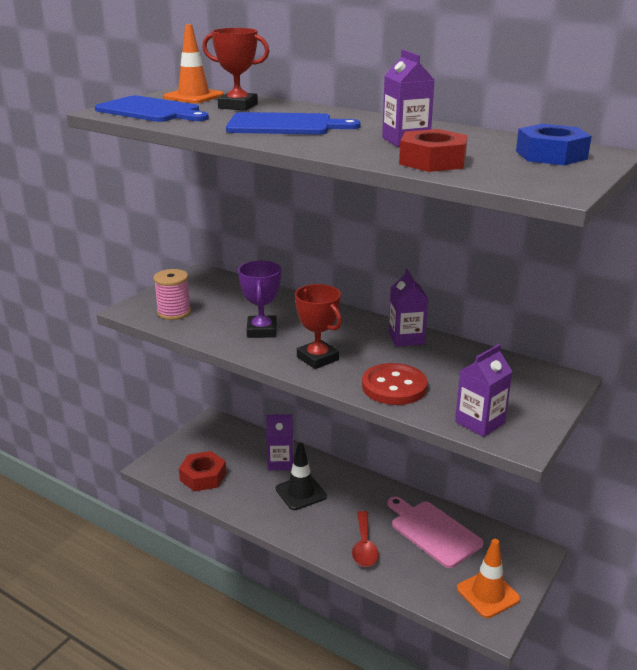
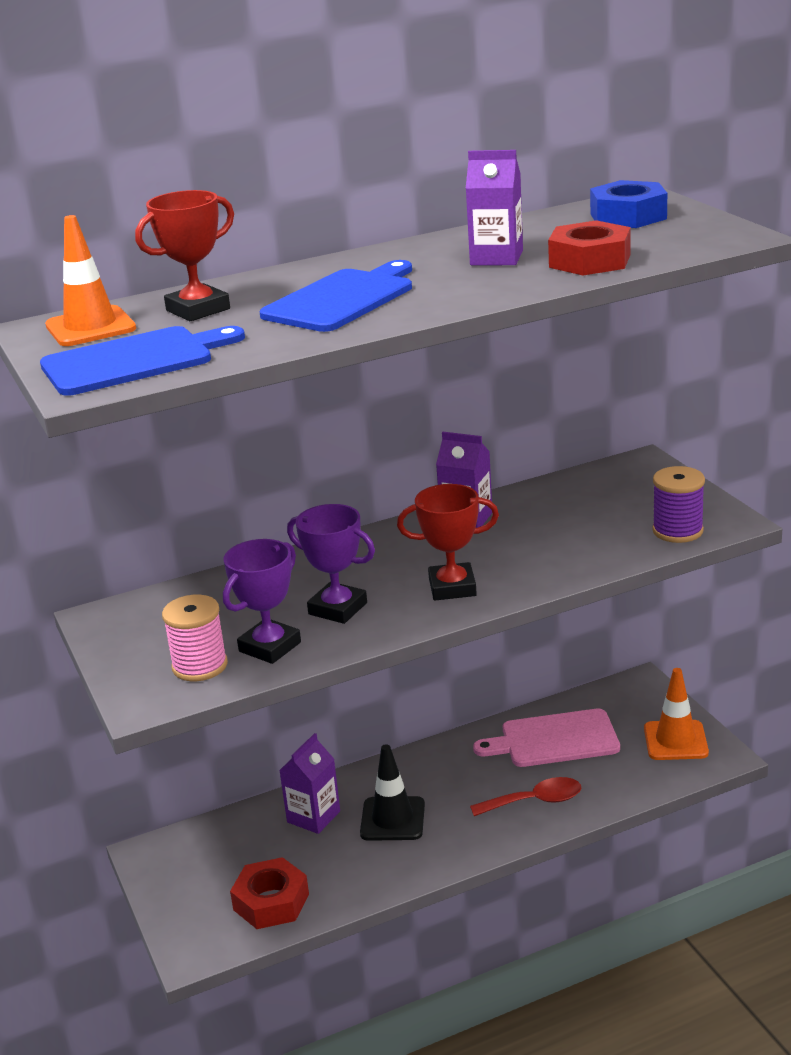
camera: 55 degrees left, 0 degrees up
(206, 324) = (270, 647): none -> purple trophy
(364, 546) = (535, 801): red spoon -> red spoon turned 45 degrees counterclockwise
(394, 387) = (564, 557): red button -> none
(480, 422) = (677, 531): purple carton -> purple spool

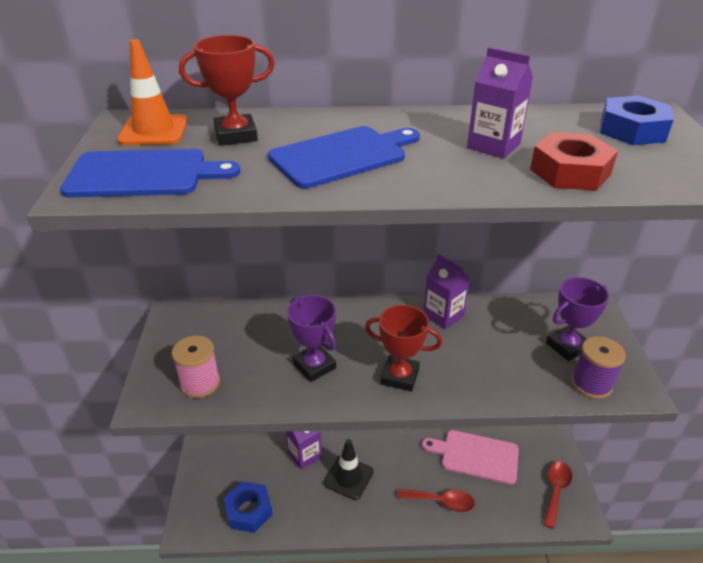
camera: 20 degrees right, 10 degrees up
(270, 647) = (252, 384): purple trophy -> purple trophy (567, 346)
(271, 902) = (248, 511): red nut -> blue nut
(675, 741) = (556, 490): orange traffic cone -> red spoon

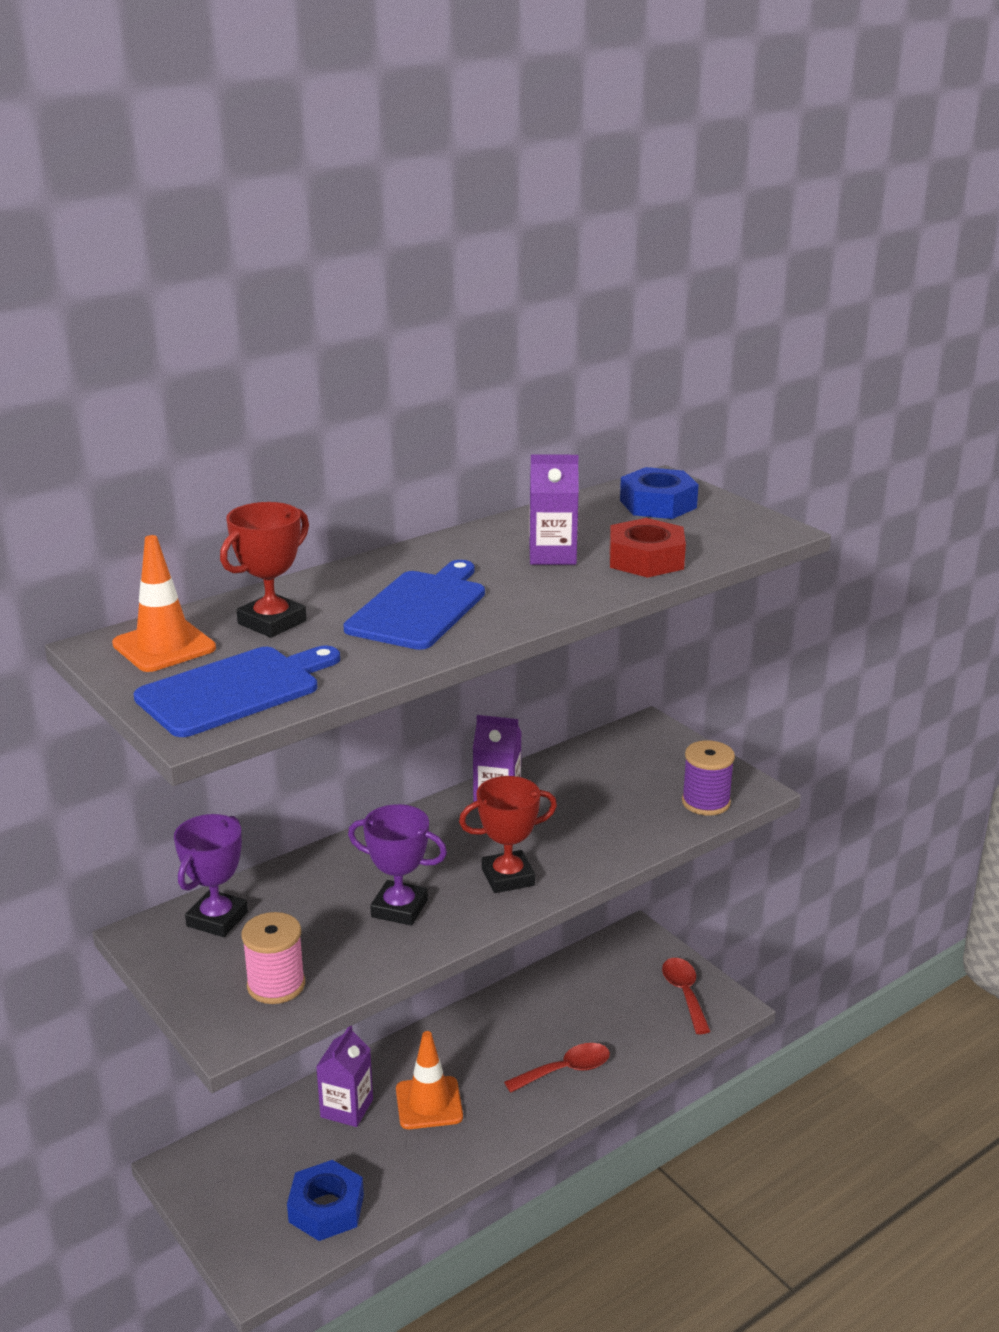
camera: 35 degrees left, 10 degrees down
(348, 477) = (429, 1103): black traffic cone -> orange traffic cone
(476, 456) = (568, 1001): pink cutting board -> none
(567, 346) = (655, 777): purple trophy -> purple trophy (217, 919)

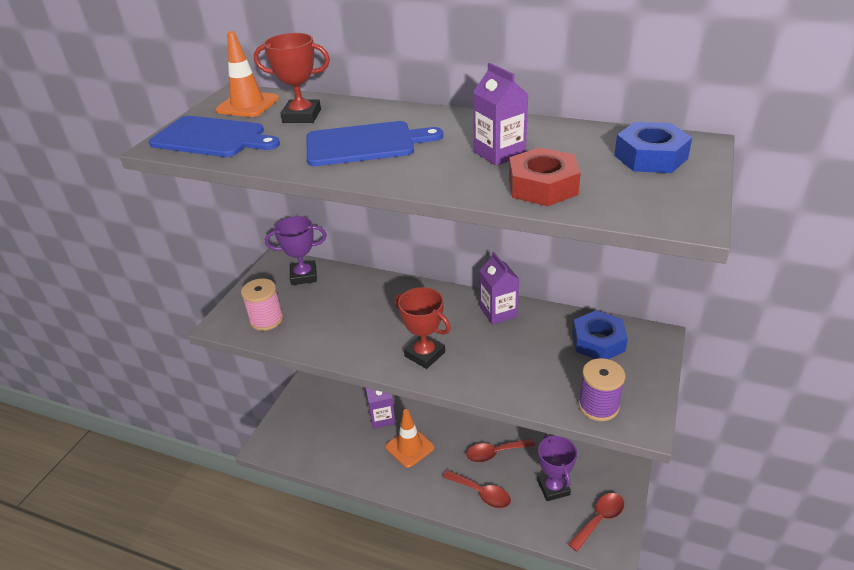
camera: 60 degrees right, 10 degrees up
(326, 1208) = (315, 448): blue nut -> blue nut (598, 342)
(399, 908) = (360, 328): purple trophy -> purple trophy (553, 488)
(518, 1028) = (495, 453): none -> red spoon

